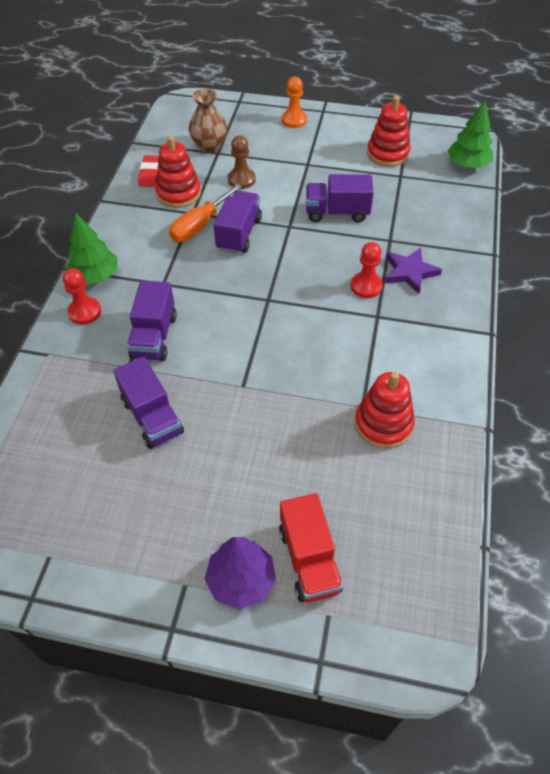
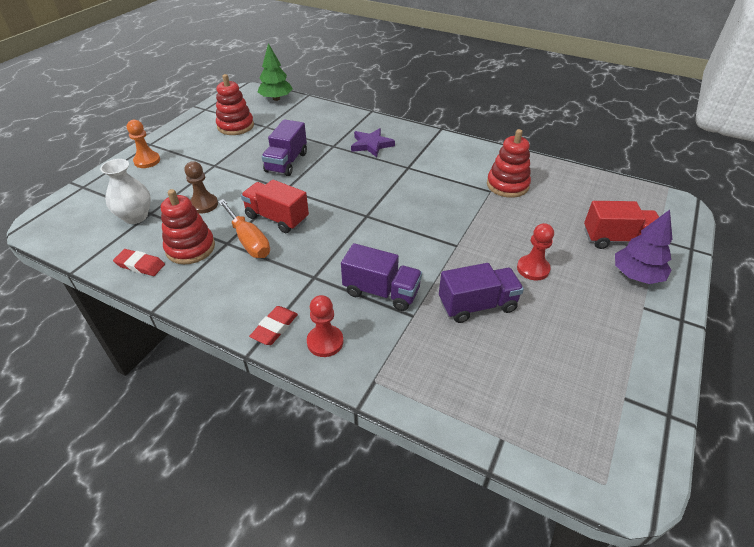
camera: 75 degrees left, 10 degrees down
(95, 275) = (274, 328): green tree -> red eraser
(209, 146) = (135, 217): brown vase -> white vase
(239, 234) = (277, 218): purple truck -> red truck
(366, 286) = (375, 166): red pawn -> red pawn (533, 269)

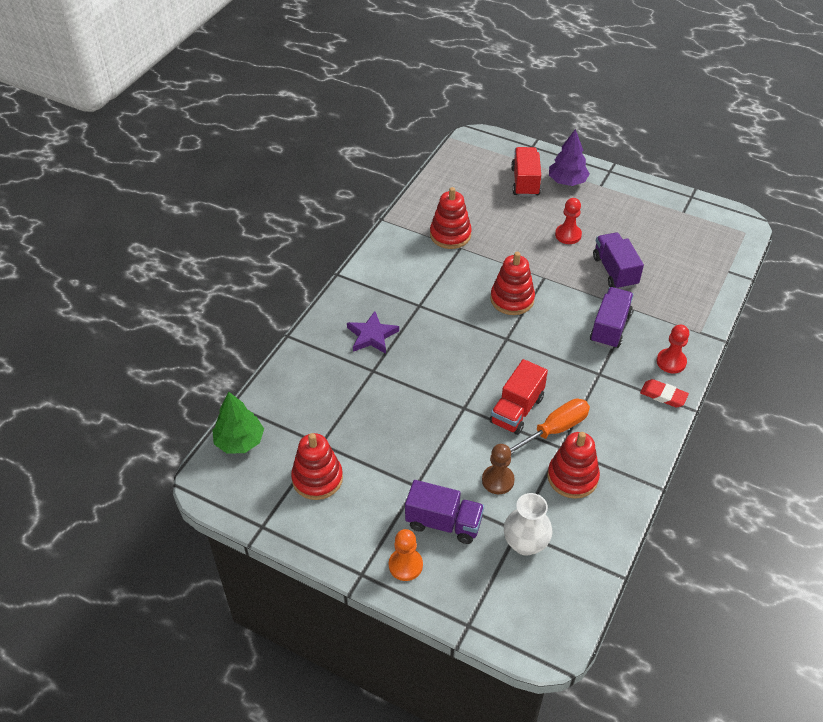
camera: 90 degrees left, 5 degrees up
(140, 265) = (603, 516): red eraser -> none
(286, 162) = (409, 412): purple truck -> purple truck (444, 523)
(420, 221) = (512, 299): none -> red stacking toy

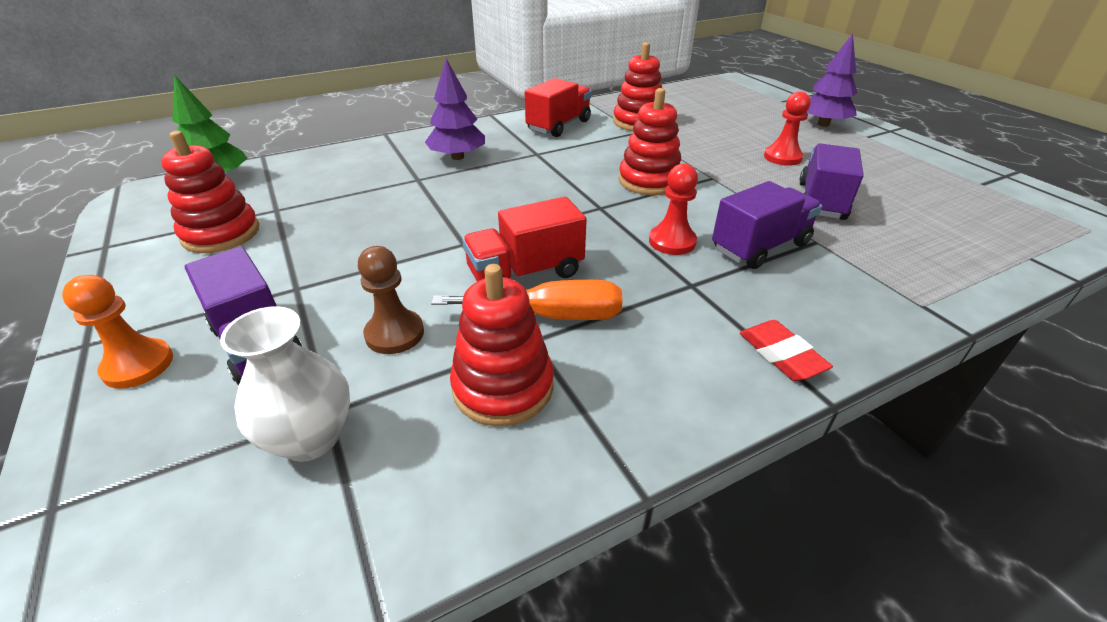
camera: 35 degrees right, 10 degrees down
(372, 335) = (457, 157): purple star -> purple tree
(525, 182) = (768, 113): red truck -> red truck (559, 126)
(671, 362) = (834, 319): red pawn -> red pawn (672, 241)

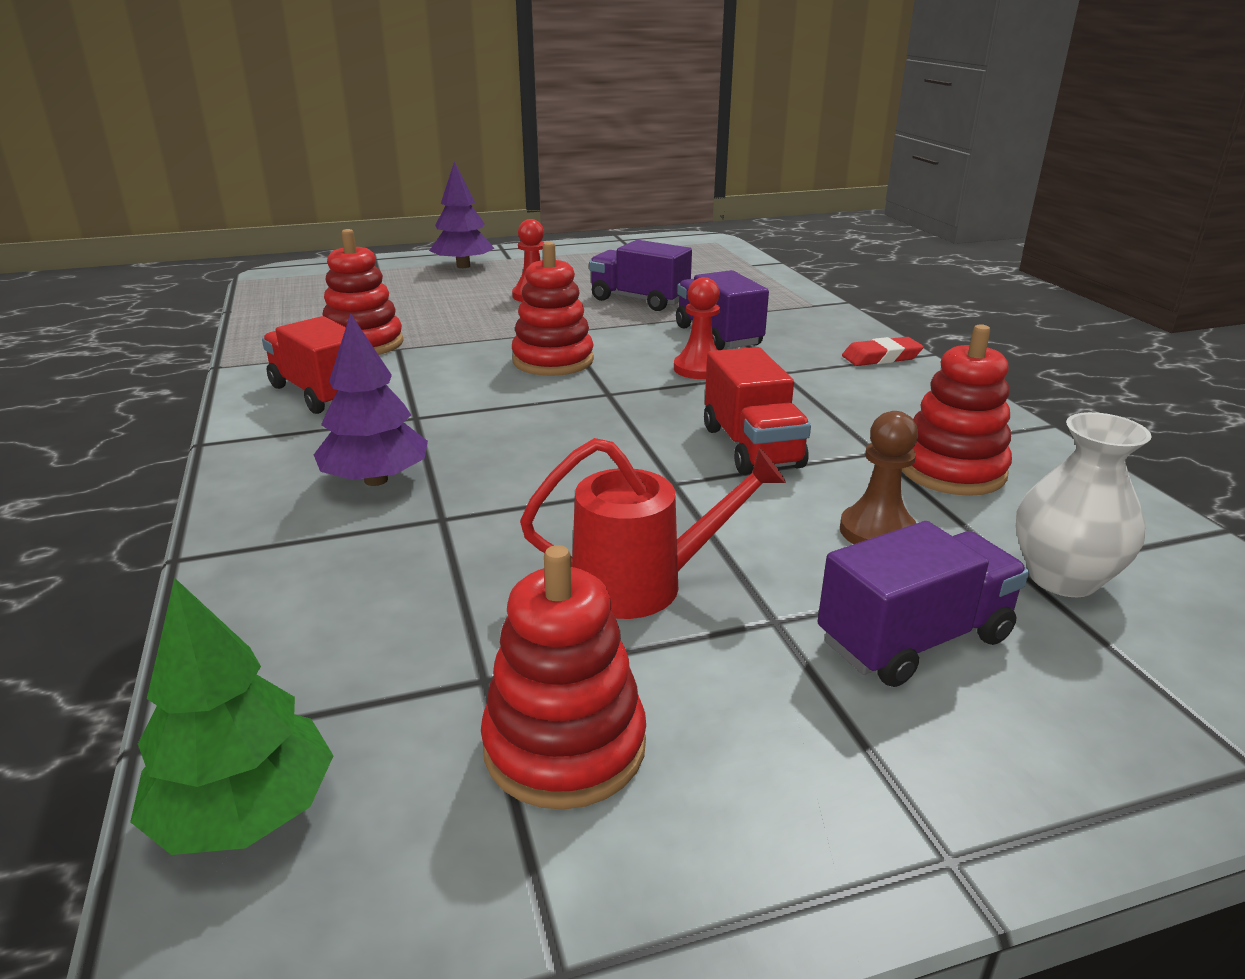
camera: 80 degrees left, 10 degrees down
(138, 365) = (987, 761): orange pawn -> none
(343, 242) = (643, 584): none -> red watering can
(552, 316) = (835, 439): orange screwdriver -> none

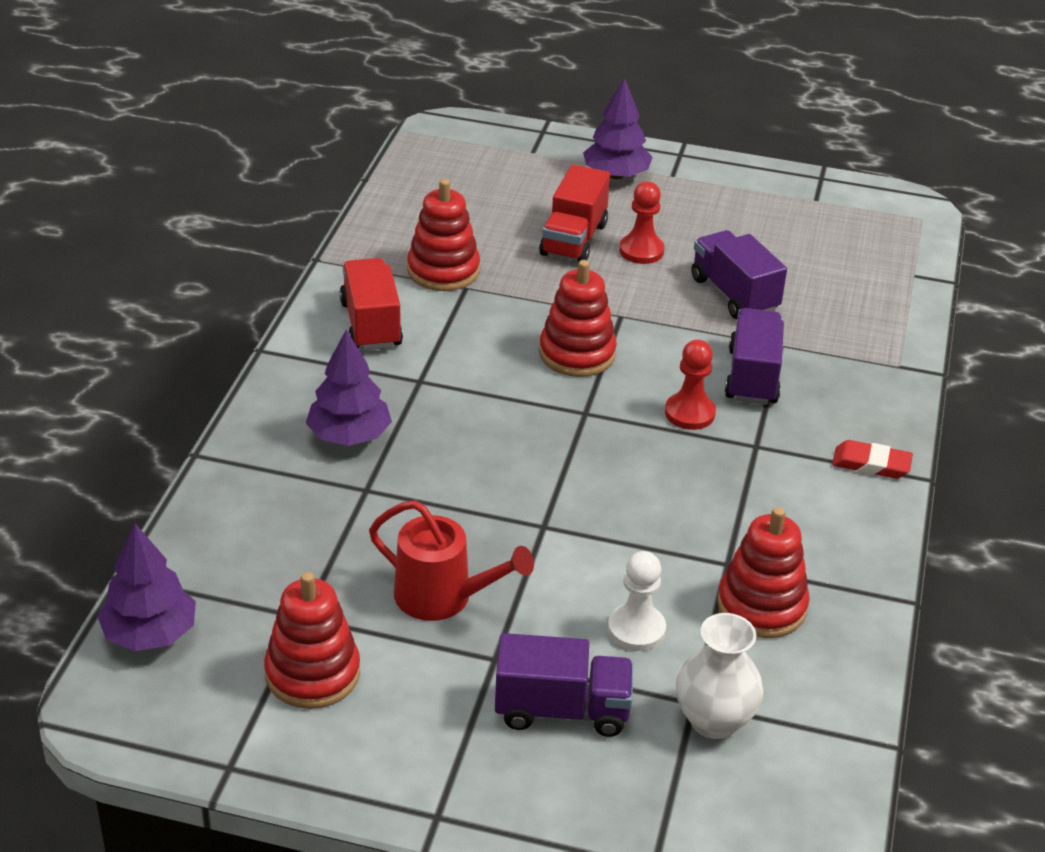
camera: 30 degrees right, 10 degrees up
(245, 813) = (150, 634): green tree -> purple tree
(751, 447) = (636, 517): red truck -> red truck (574, 240)
(877, 531) = (636, 629): brown pawn -> white pawn

